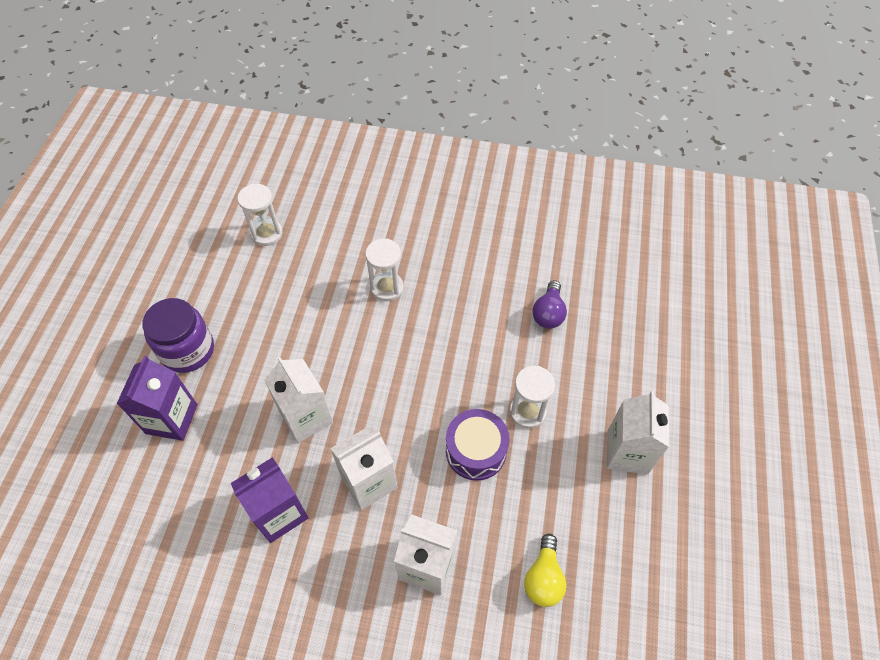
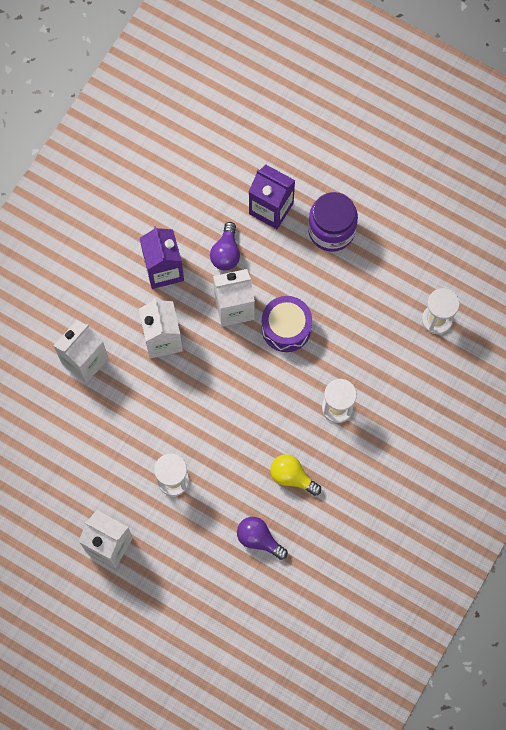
camera: 110 degrees right, 15 degrees up
(240, 449) = (226, 253): none -> purple light bulb
(476, 451) = (156, 427): purple drum -> purple drum (286, 328)
(543, 578) = (43, 437): yellow light bulb -> yellow light bulb (292, 477)

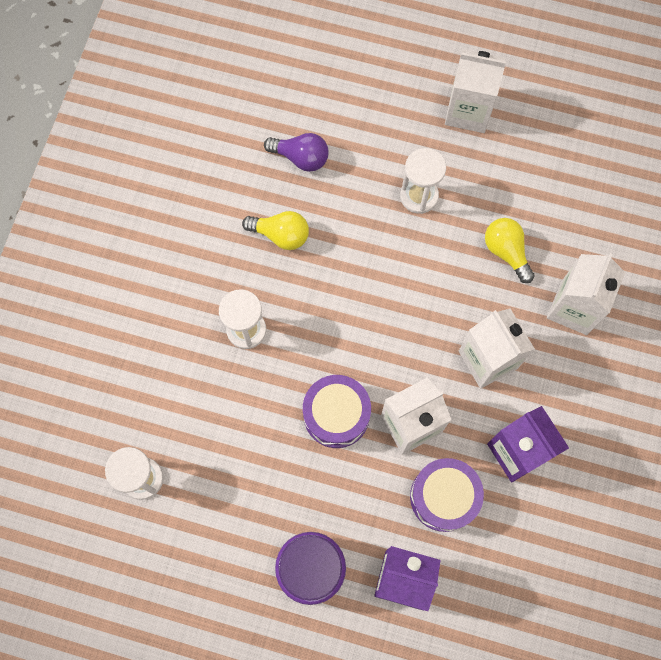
camera: 165 degrees right, 0 degrees up
(120, 417) = (506, 252): none -> yellow light bulb
(226, 253) = (443, 497): purple light bulb -> purple drum

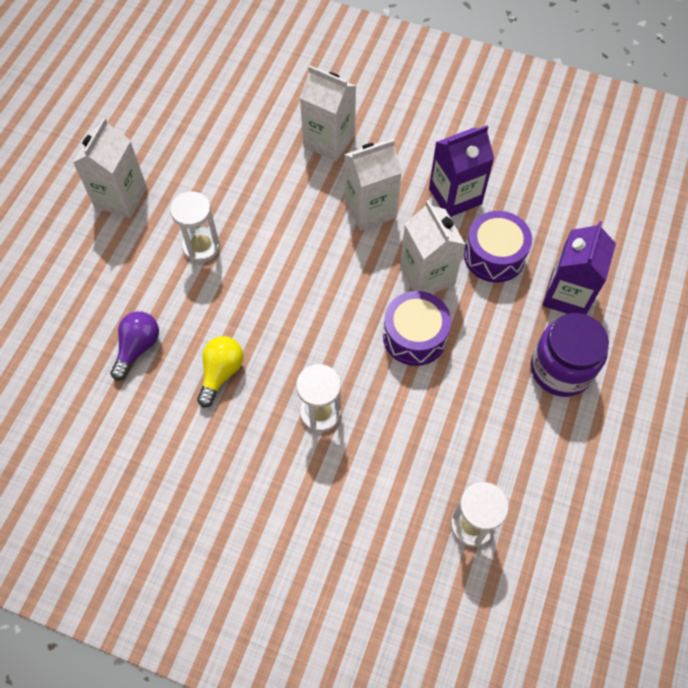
camera: 85 degrees left, 10 degrees down
(506, 252) = (269, 183): yellow light bulb -> none

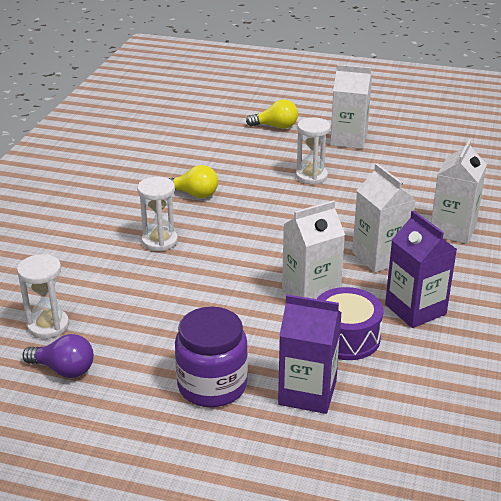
camera: 85 degrees right, 30 degrees down
(65, 270) = (276, 126): none -> yellow light bulb
(138, 348) = (213, 159): purple light bulb -> purple light bulb (64, 369)
(414, 336) = (240, 288): purple drum -> none

